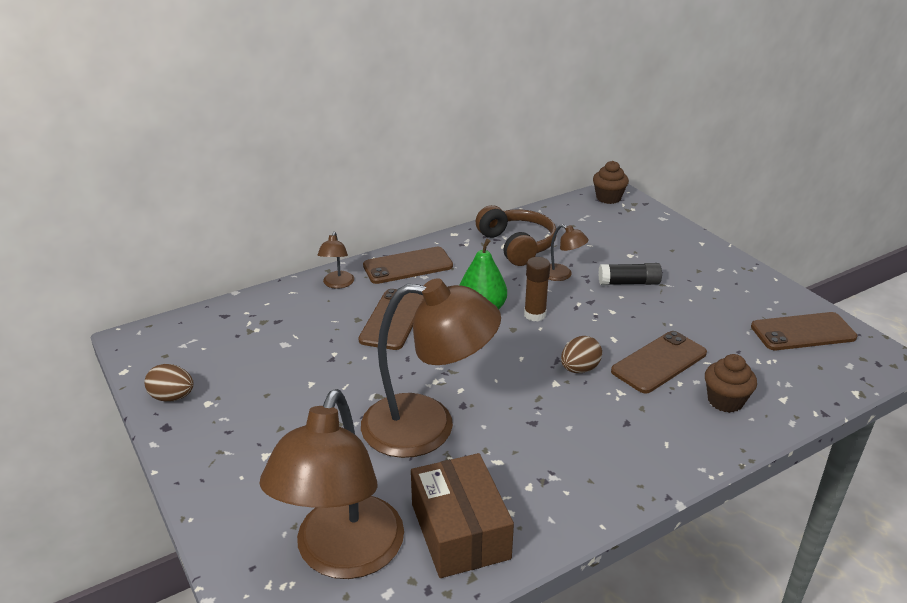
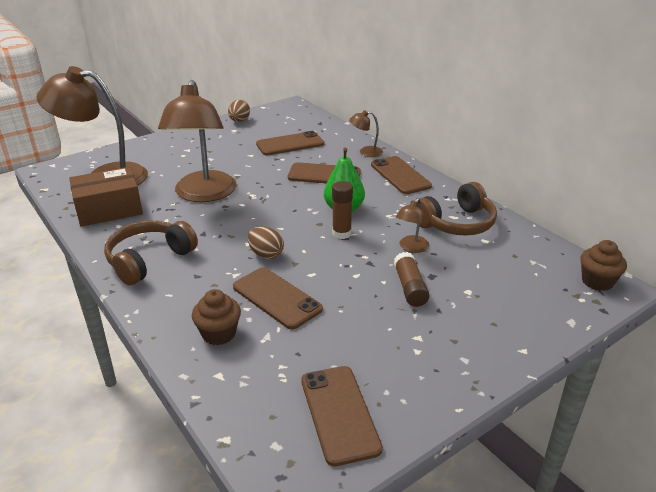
camera: 85 degrees right, 0 degrees up
(288, 345) = (290, 144): none -> brown phone
(597, 468) = (149, 260): none -> brown headphones
(629, 283) = (410, 287): black glue stick -> brown glue stick

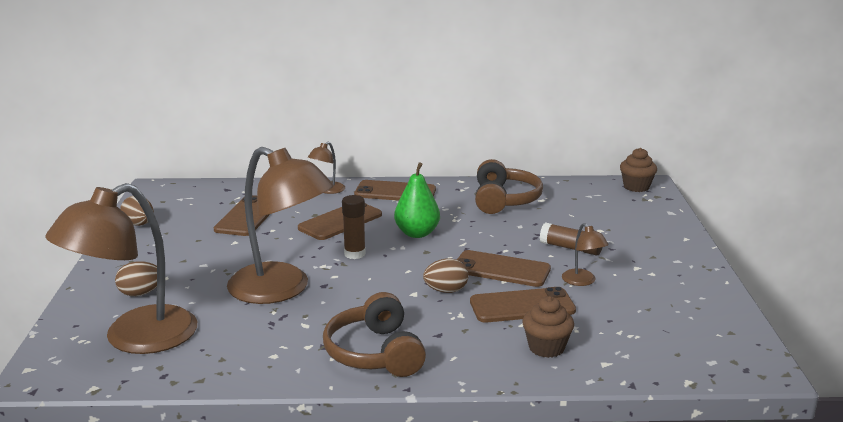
camera: 55 degrees left, 10 degrees down
(109, 209) = (226, 353): brown box -> none
(157, 157) = (140, 293): none -> brown egg
(339, 413) = (697, 325): brown phone -> brown phone (501, 269)
(341, 233) = (456, 247): brown glue stick -> brown glue stick (354, 254)
(411, 248) = (516, 228): brown lamp -> brown lamp (582, 281)

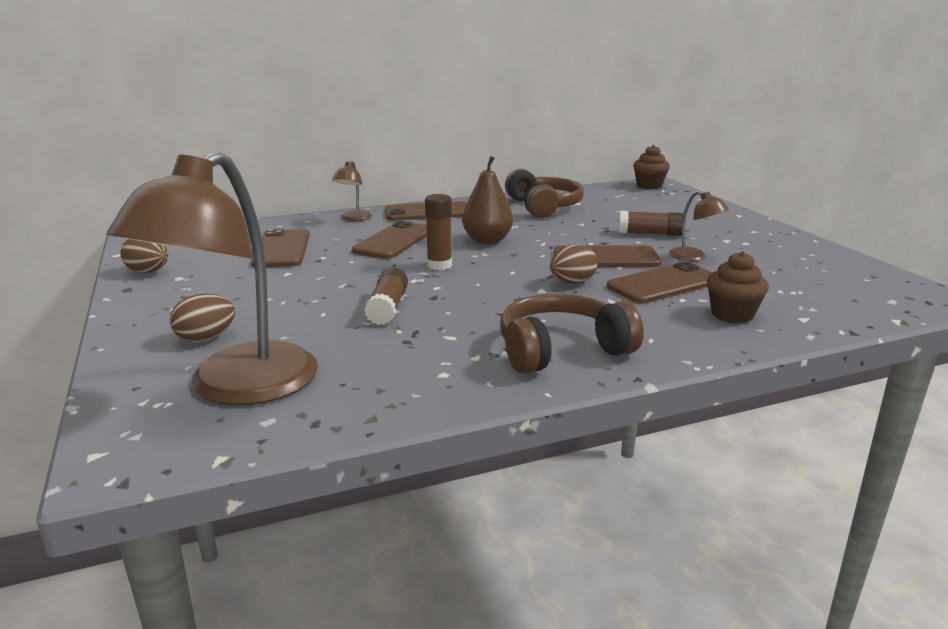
camera: 20 degrees left, 0 degrees up
(281, 289) = (388, 308): brown lamp -> brown glue stick
(375, 353) = (561, 350): brown headphones -> brown headphones turned 105 degrees clockwise
(417, 233) = (487, 241): green pear -> brown pear

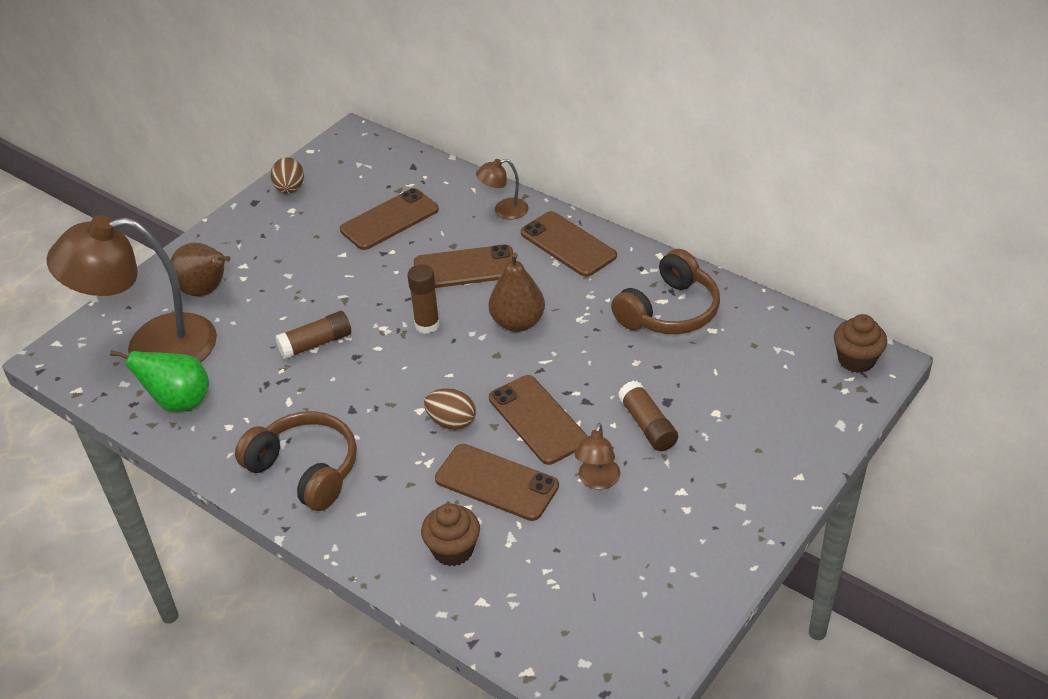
camera: 60 degrees right, 20 degrees up
(206, 338) = (206, 290): brown egg -> brown pear
(360, 392) = (179, 402): none -> green pear

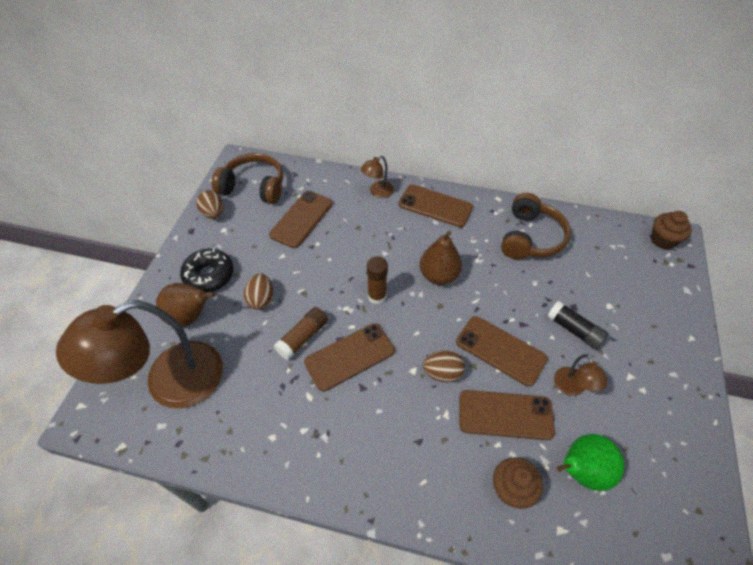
camera: 25 degrees left, 10 degrees up
(179, 402) = (218, 428): green pear -> green pear (581, 471)
(249, 254) = (209, 275): none -> black donut
(292, 293) = (261, 299): none -> brown egg
(305, 470) = (357, 456): brown headphones -> brown headphones (254, 187)
(465, 268) = (377, 242): brown phone -> brown phone (350, 356)
(647, 425) = (574, 330): brown glue stick -> black glue stick

